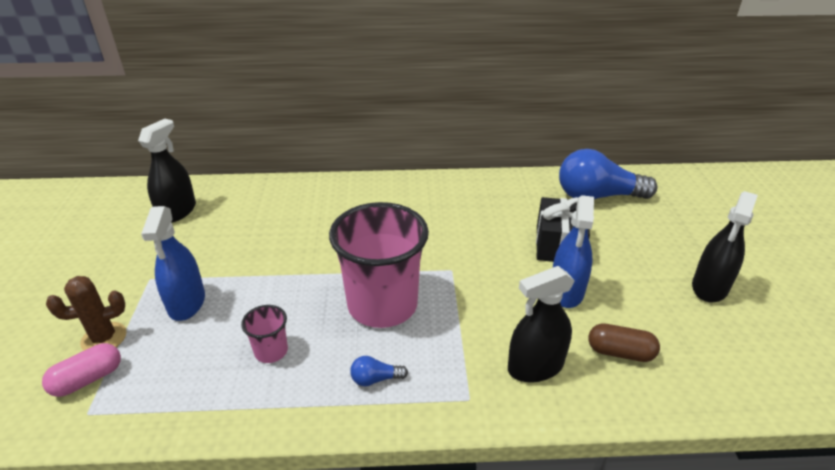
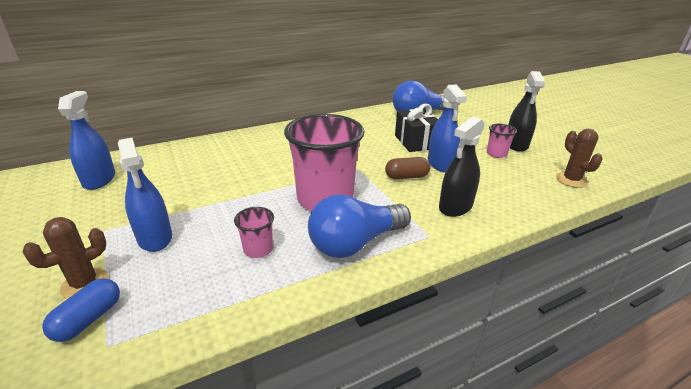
camera: 25 degrees left, 5 degrees down
(88, 379) = (88, 319): pink capsule -> blue capsule
(177, 211) = (99, 179): black spray bottle -> blue spray bottle
(375, 379) = (355, 243): blue light bulb -> blue light bulb, size x2.46
(620, 352) = (497, 186): brown capsule -> brown capsule (406, 177)
(664, 296) = (496, 154): none -> pink cup
(748, 376) = (571, 180): none -> brown cactus

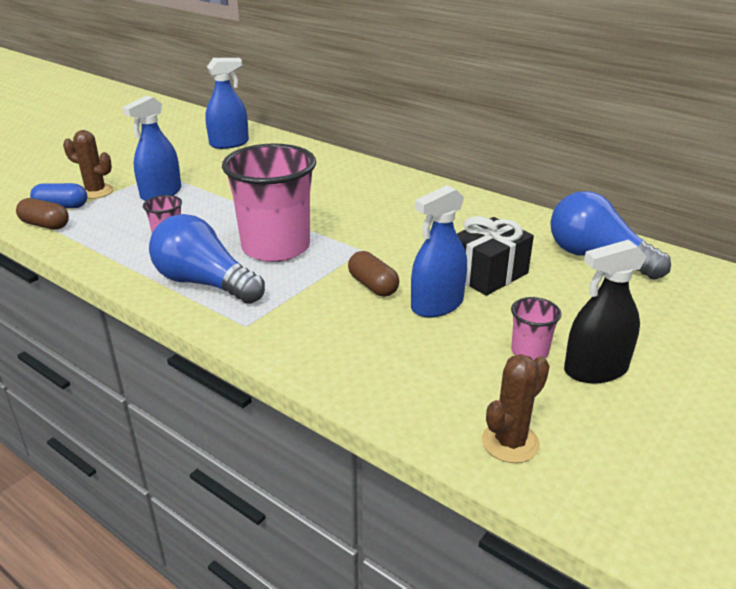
camera: 65 degrees right, 0 degrees up
(124, 340) = (45, 225): none -> brown capsule
(455, 206) = (325, 334): black spray bottle -> none

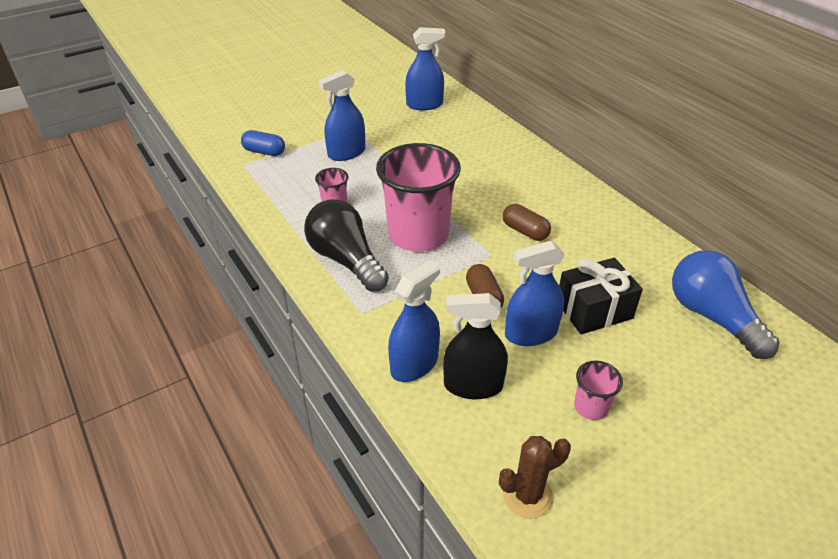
camera: 20 degrees right, 10 degrees up
(45, 225) = (246, 169): brown capsule -> brown capsule (525, 231)
(96, 192) = (295, 140): brown cactus -> none
(204, 283) = (346, 260): blue light bulb -> black light bulb
(328, 357) = (414, 364): none -> blue spray bottle
(595, 370) = (643, 444): black spray bottle -> black spray bottle (473, 385)

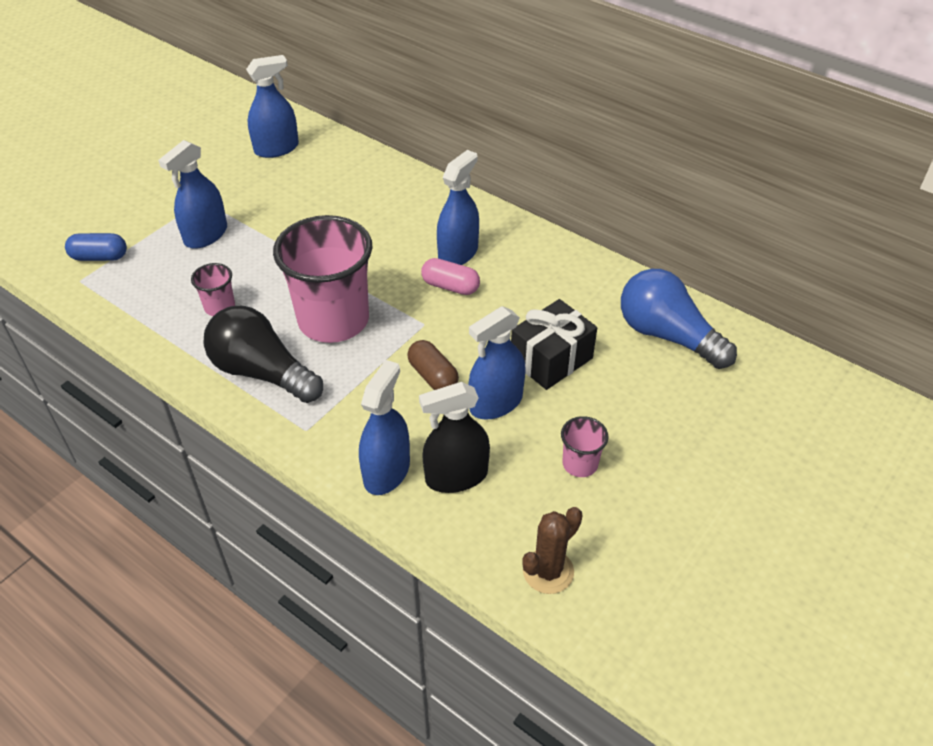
camera: 20 degrees left, 5 degrees up
(525, 231) = (450, 286): brown capsule -> pink capsule
(541, 207) = (458, 253): none -> blue spray bottle

